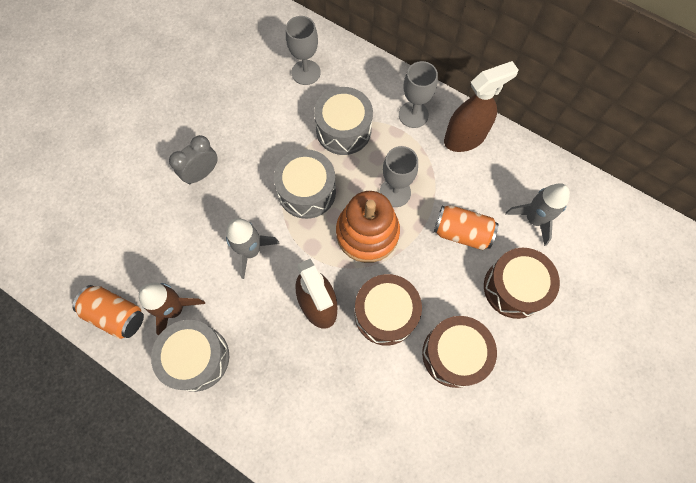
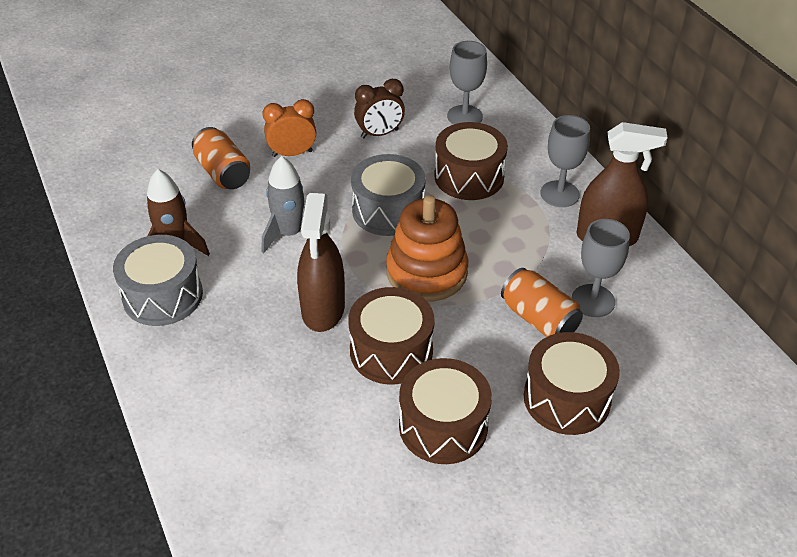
camera: 30 degrees right, 25 degrees down
(116, 315) = (118, 226): orange can -> orange can (223, 173)
(202, 173) = (292, 153): grey clock -> orange clock
(255, 120) = (379, 134): none -> brown clock
(343, 130) = (469, 177): grey drum -> brown drum
(395, 192) = (486, 251): grey goblet -> grey goblet (593, 301)
(534, 219) = (641, 345): grey rocket -> none

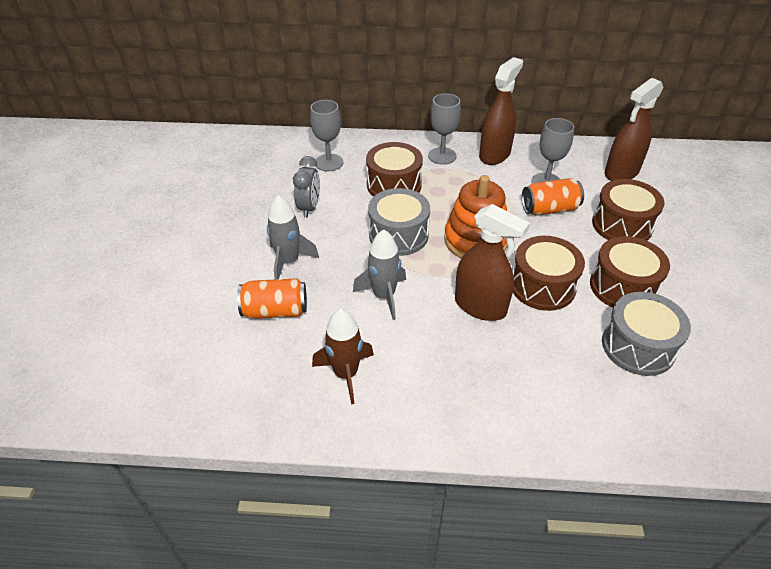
camera: 60 degrees left, 0 degrees up
(163, 296) = (402, 402): grey drum -> grey drum (638, 346)
(292, 153) = (289, 261): orange clock -> grey rocket
(379, 134) = (309, 208): brown clock -> grey clock
(688, 371) = (621, 172): none -> brown spray bottle

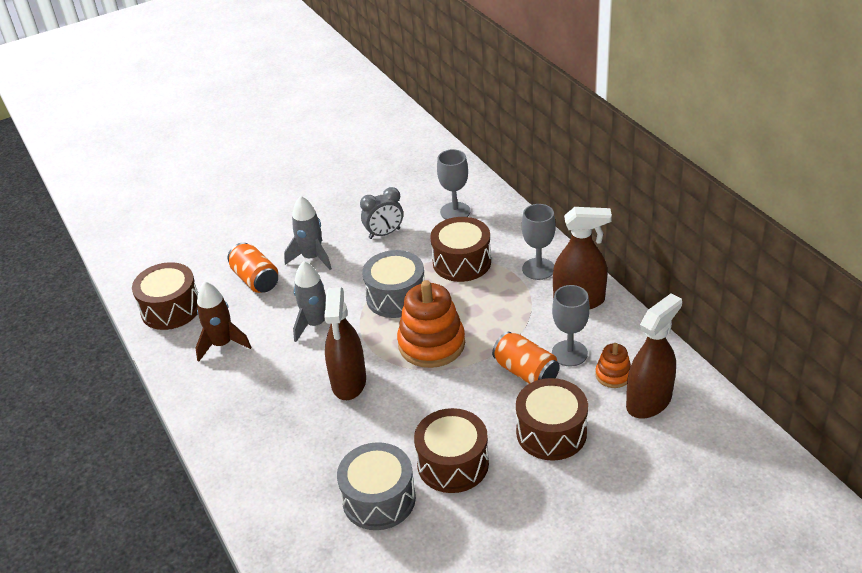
camera: 60 degrees right, 5 degrees down
(542, 286) = (407, 409): brown drum -> brown drum (171, 309)
(584, 174) = (613, 375): none -> orange stacking toy
(621, 172) = (649, 402): brown spray bottle -> brown spray bottle turned 120 degrees clockwise

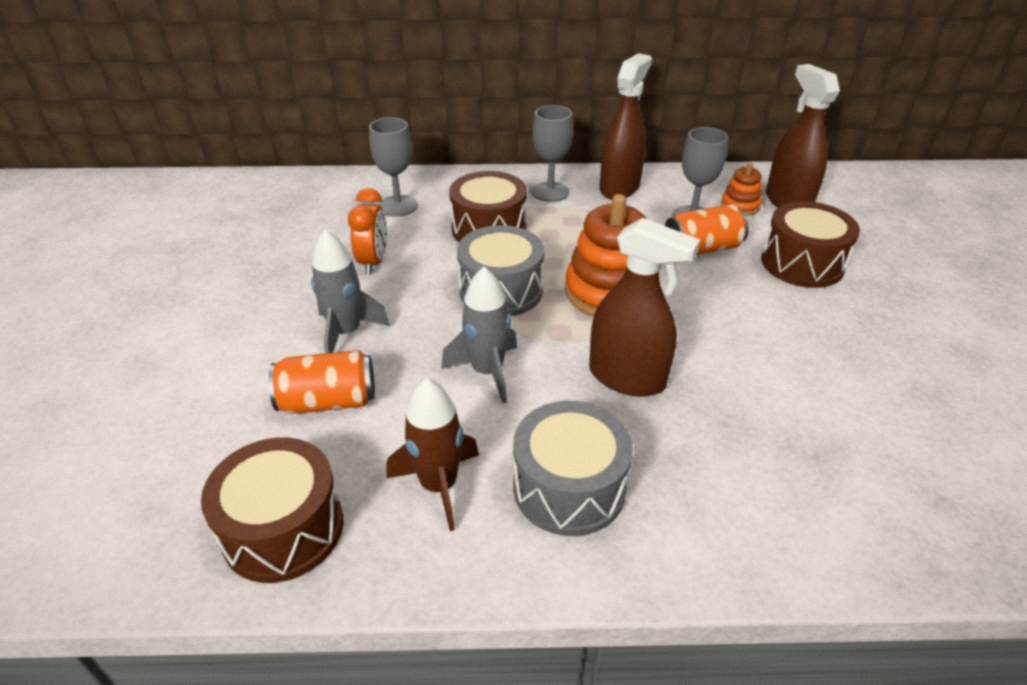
camera: 65 degrees left, 0 degrees up
(379, 499) = (858, 419): grey drum -> grey drum (569, 487)
(384, 233) = (373, 262): grey clock -> orange clock
(453, 463) = (820, 341): brown drum -> none

